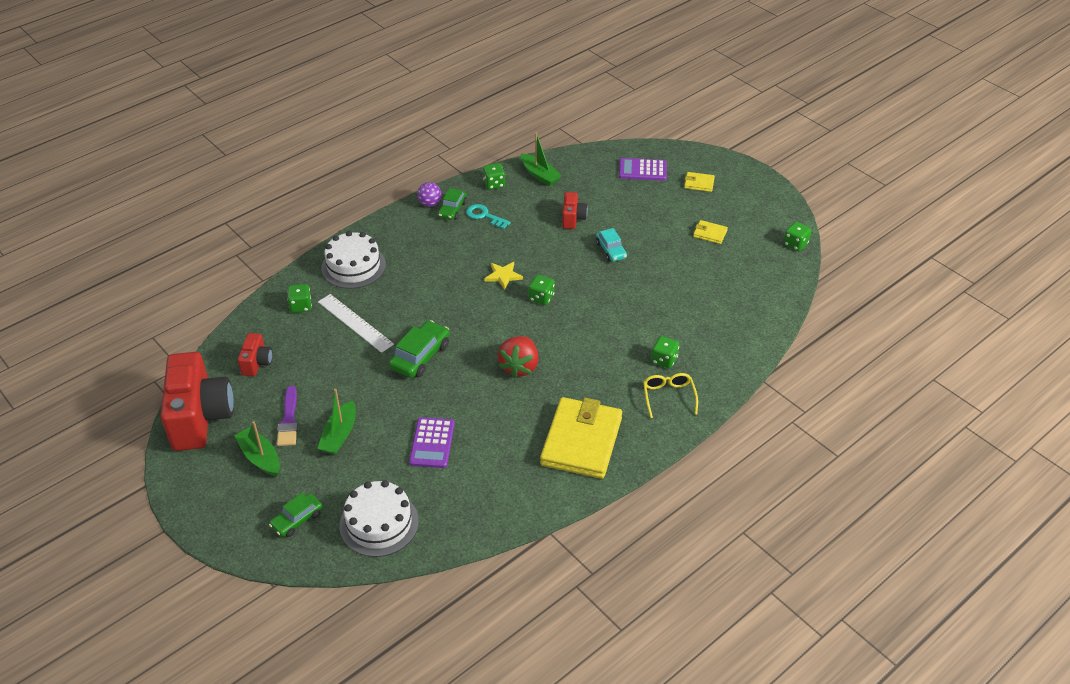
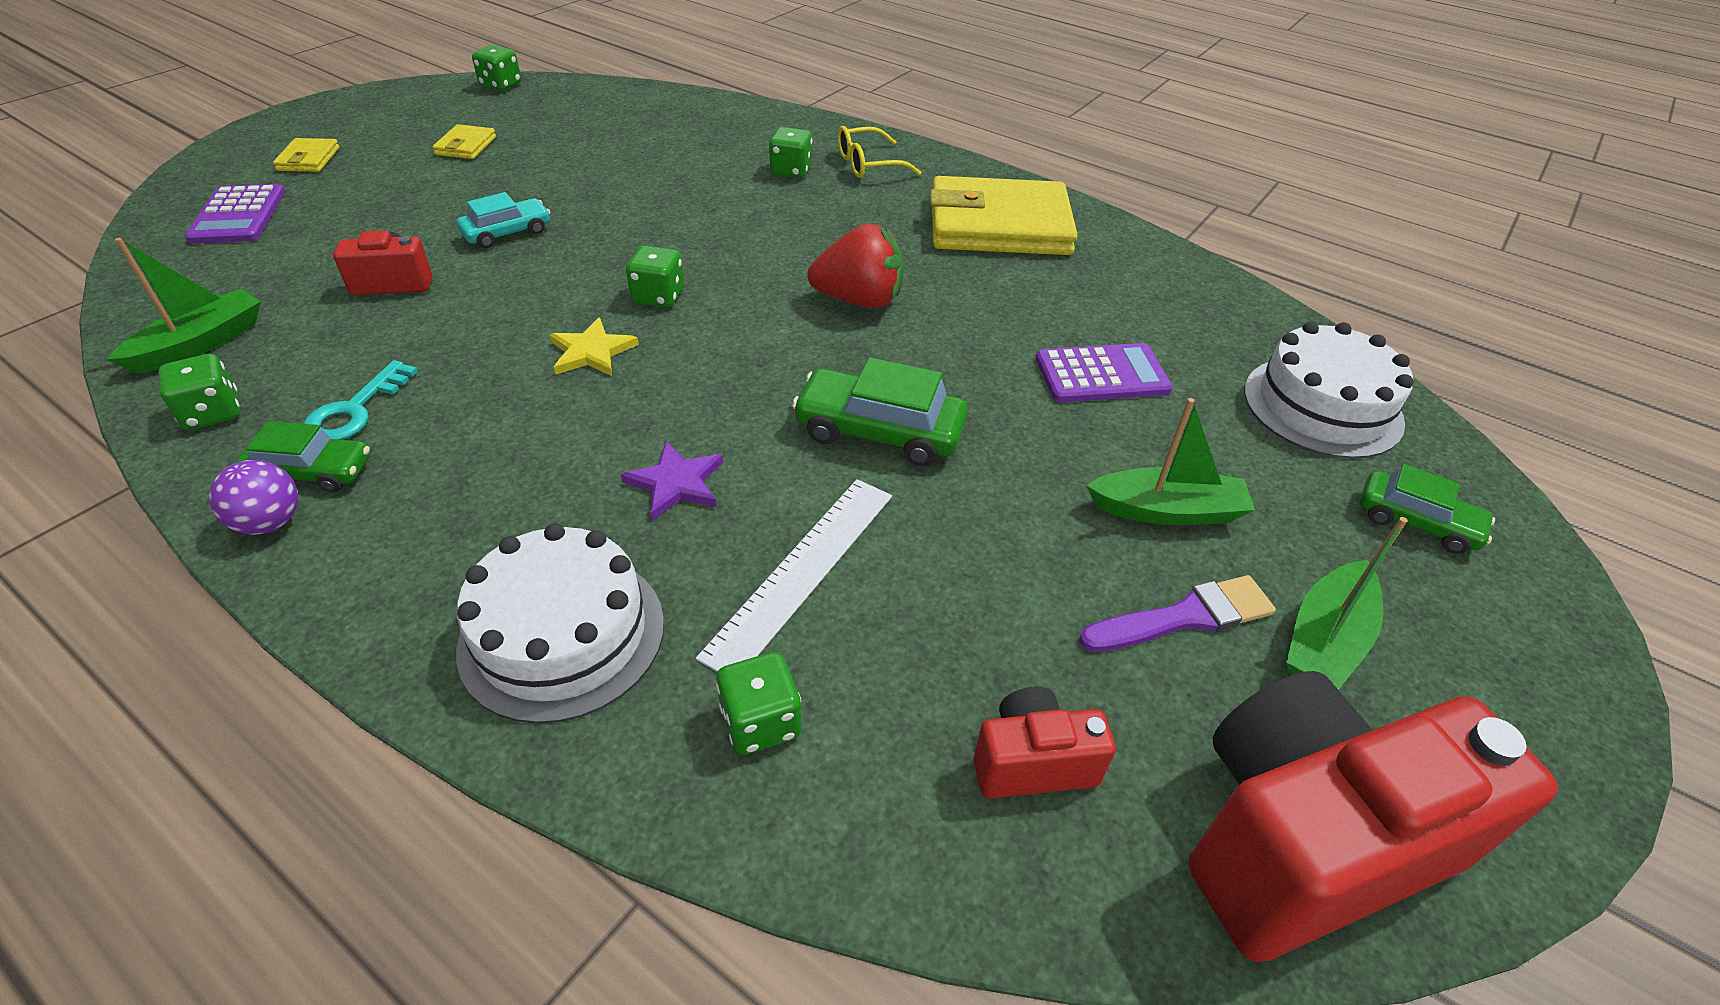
camera: 105 degrees left, 0 degrees up
(412, 295) = (676, 483): none -> purple star

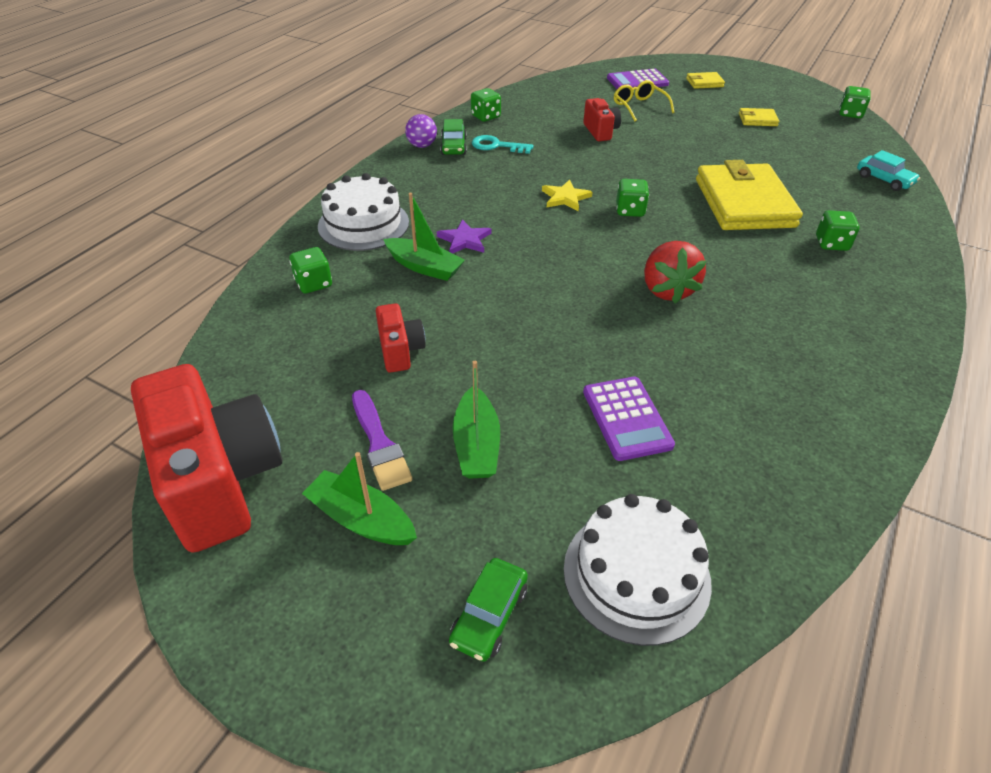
camera: 85 degrees right, 0 degrees up
(201, 343) = (531, 101): green boat -> green boat (424, 267)
(507, 233) = (668, 151): turquoise car -> turquoise car (884, 180)
(802, 572) = (405, 287): white ruler -> none
(868, 164) = (876, 281): yellow glasses -> yellow glasses (639, 107)
(879, 431) = (525, 307): green car -> none
(999, 225) = (826, 361): yellow wallet -> yellow wallet (744, 203)
(1032, 762) = (283, 372): red camera -> red camera (400, 351)

